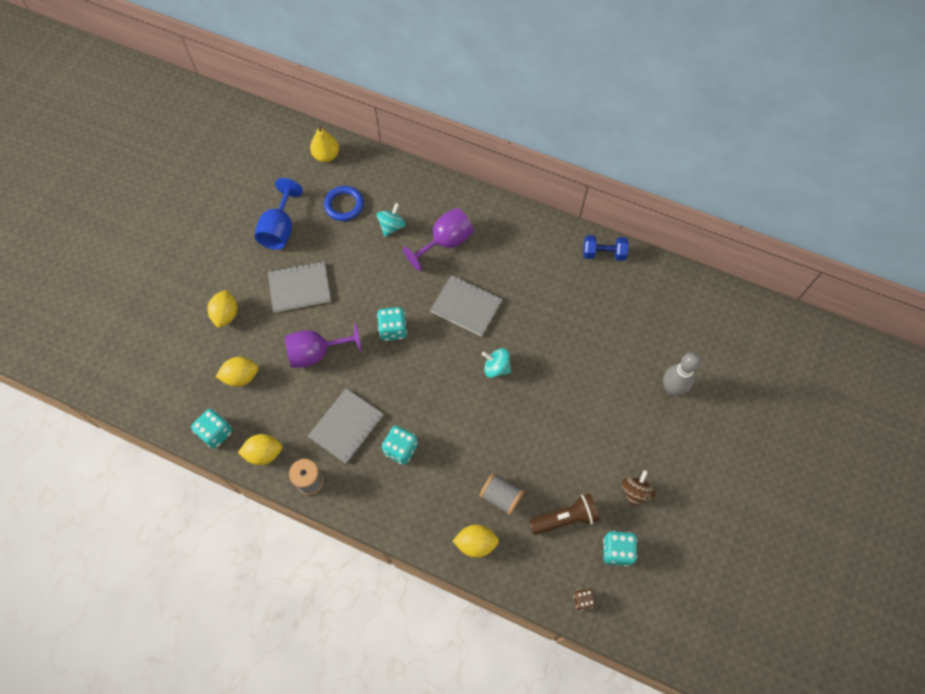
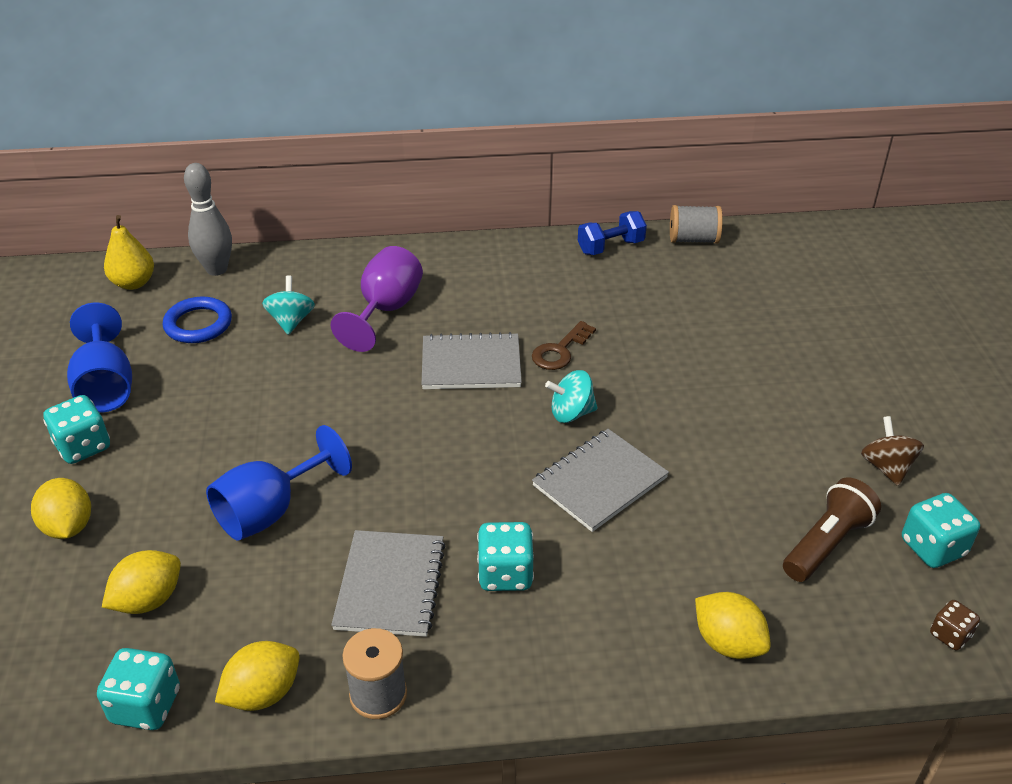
camera: 30 degrees left, 25 degrees down
(300, 287) = (185, 442): grey notebook -> grey notebook (599, 482)
(317, 353) = (270, 511): purple goblet -> blue goblet
(393, 329) = (378, 432): turquoise dice -> turquoise dice (83, 446)
(476, 543) = (728, 643): yellow lemon -> yellow lemon turned 75 degrees clockwise
(501, 496) = (711, 561): grey spool -> grey spool (693, 239)
(520, 321) = (560, 350): none -> brown key
(672, 388) = (820, 340): grey bowling pin -> grey bowling pin (217, 269)

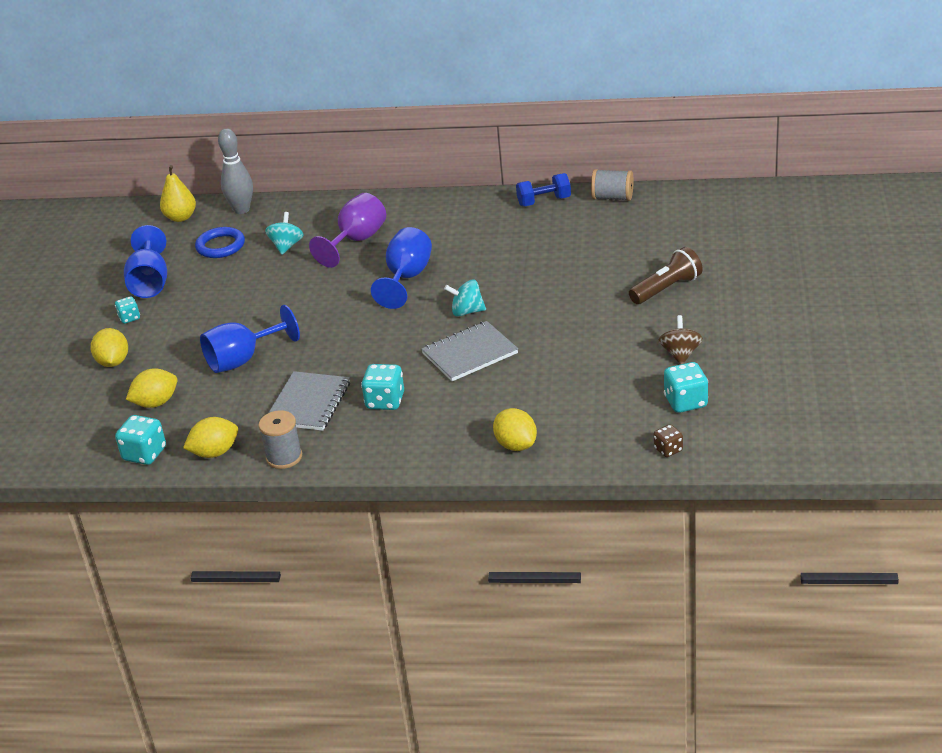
camera: 15 degrees right, 5 degrees down
(83, 446) = (129, 318): turquoise dice -> turquoise dice, size x0.60
(471, 364) = (407, 278): grey notebook -> blue goblet
(560, 350) = (475, 272): brown key -> none
(826, 544) = (611, 396): brown flashlight -> brown flashlight (666, 289)

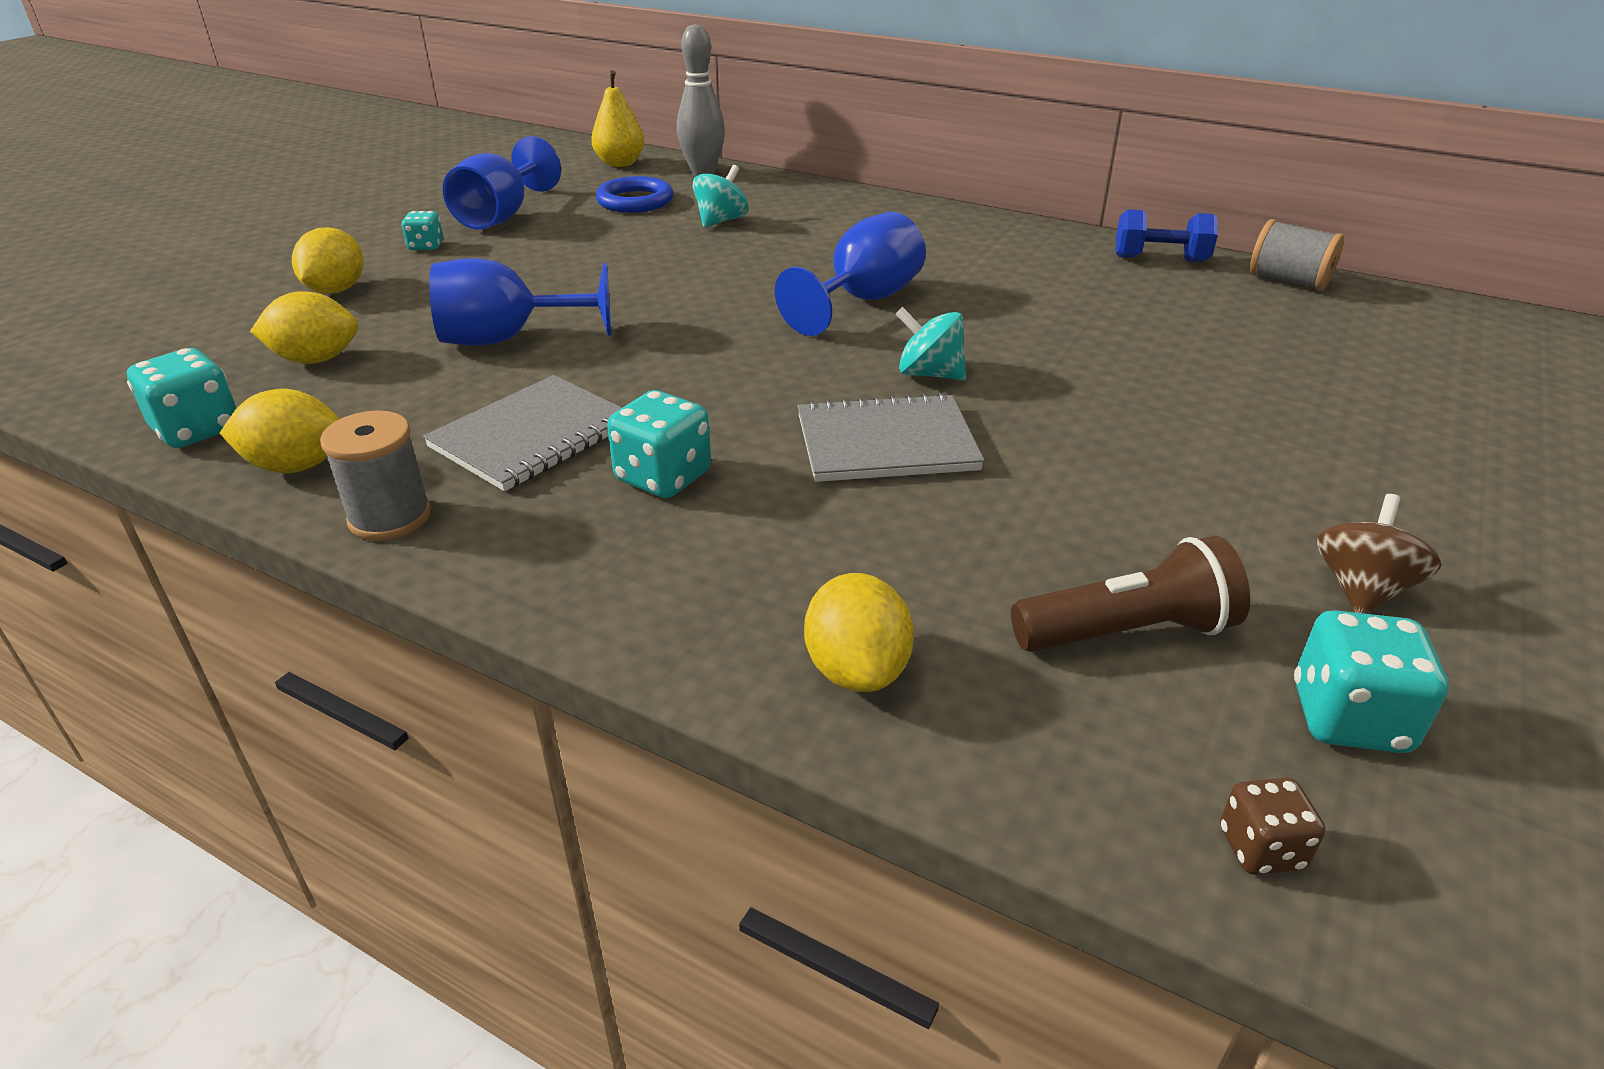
camera: 20 degrees right, 0 degrees up
(356, 241) = (825, 238): purple goblet -> none
(666, 289) = (1359, 445): brown flashlight -> brown flashlight (1127, 632)

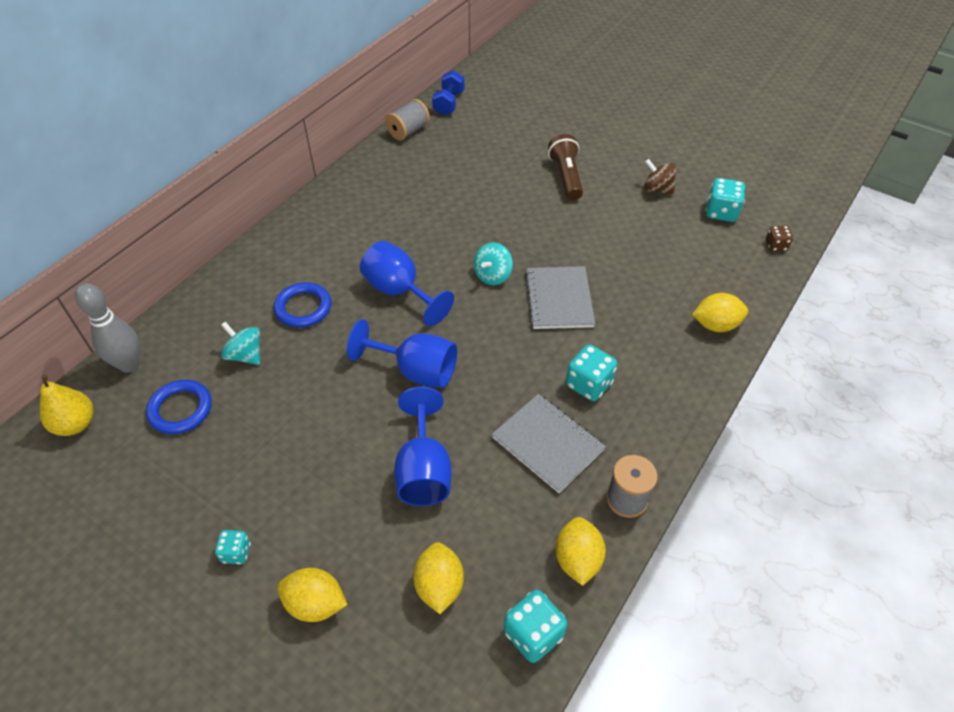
camera: 85 degrees left, 15 degrees up
(501, 216) = (182, 504): blue goblet -> blue goblet (416, 371)
(811, 243) = (303, 308): none -> blue ring
(1127, 632) = (686, 251): brown flashlight -> brown flashlight (566, 177)
(1160, 259) = (371, 166): blue dumbbell -> blue dumbbell (448, 103)

